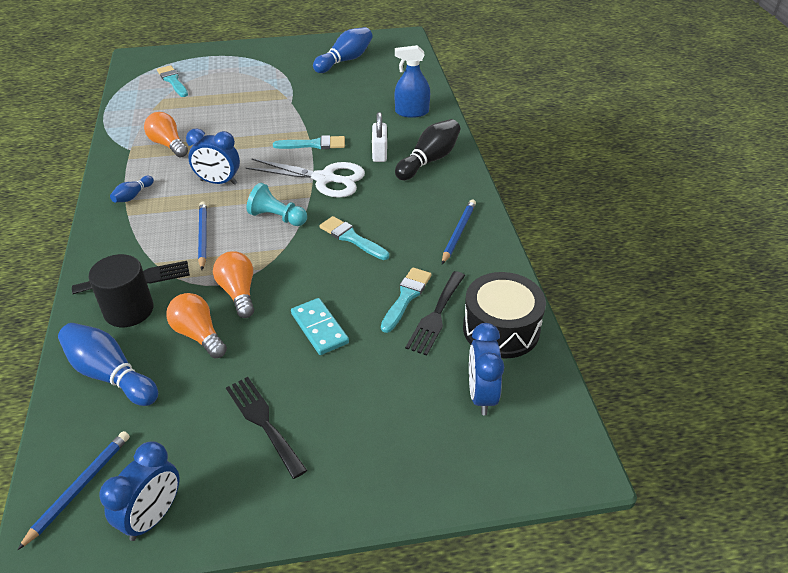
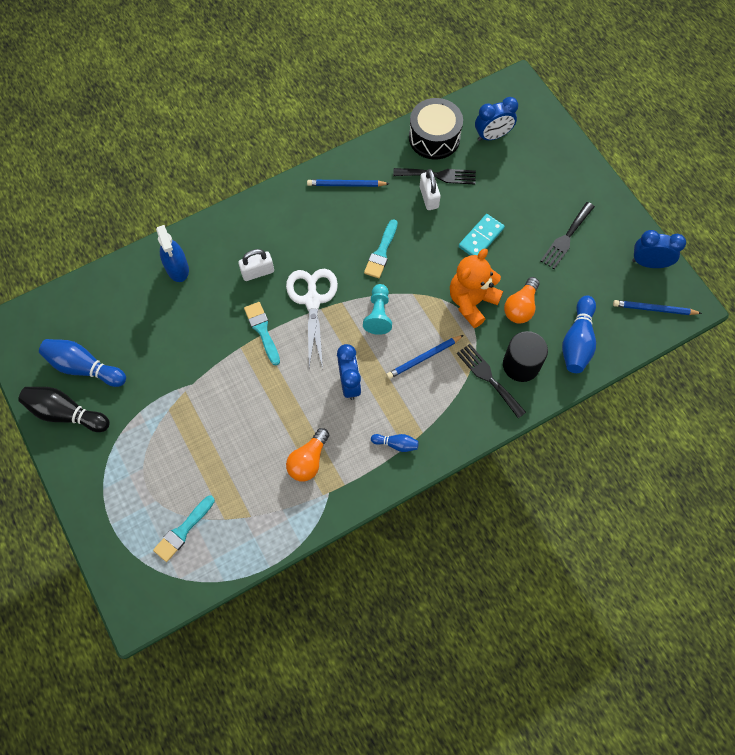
camera: 110 degrees left, 25 degrees up
(238, 293) = (471, 302): orange light bulb -> orange teddy bear
(406, 297) = (429, 197): turquoise brush -> white padlock
(429, 160) = (255, 231): black bowling pin -> black bowling pin (66, 413)

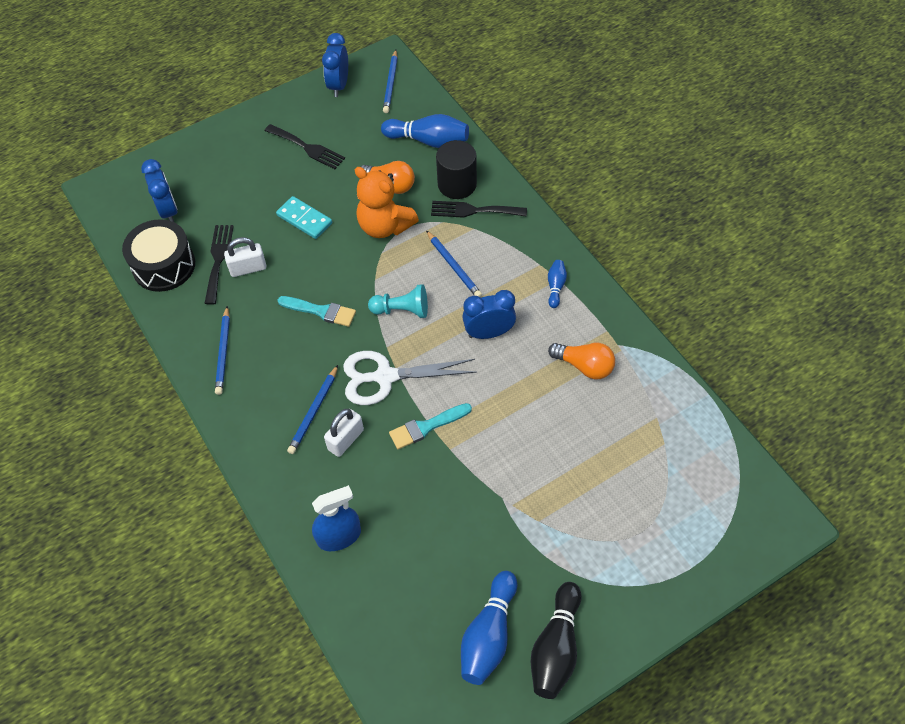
camera: 90 degrees left, 10 degrees down
(183, 531) = (685, 485): turquoise brush -> none
(257, 272) = (345, 439): white padlock -> white padlock turned 60 degrees clockwise
(285, 249) = (314, 411): none -> blue pencil
(488, 378) = (473, 210): black fork -> black fork turned 45 degrees clockwise

